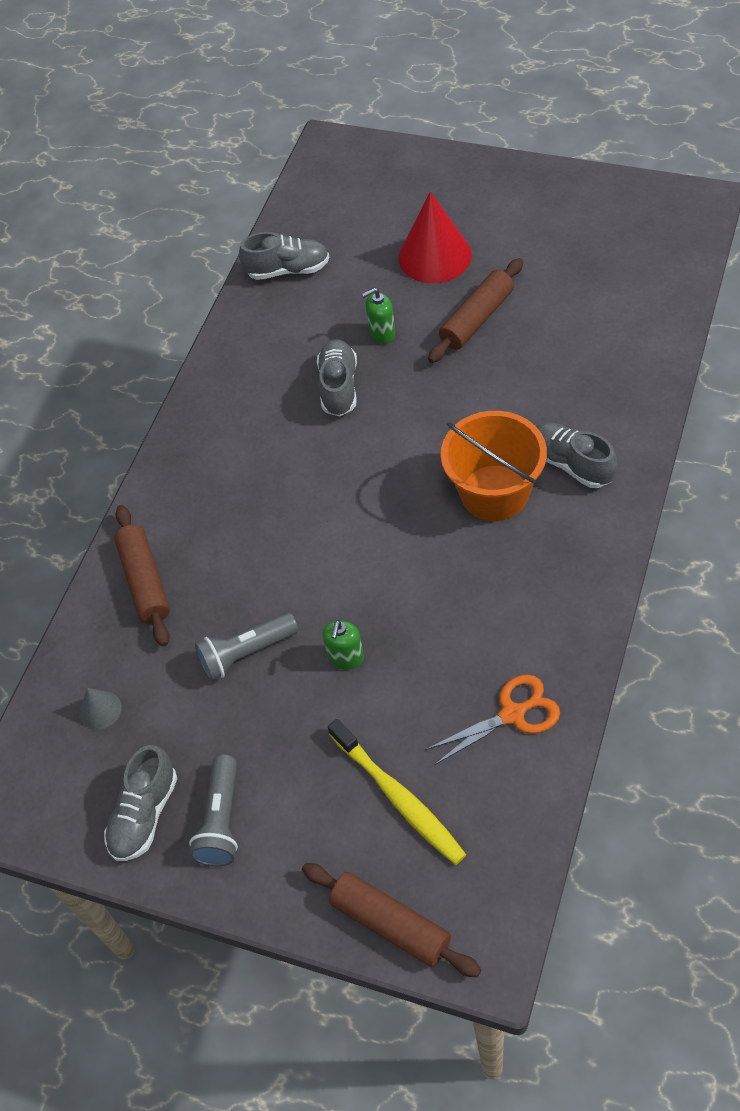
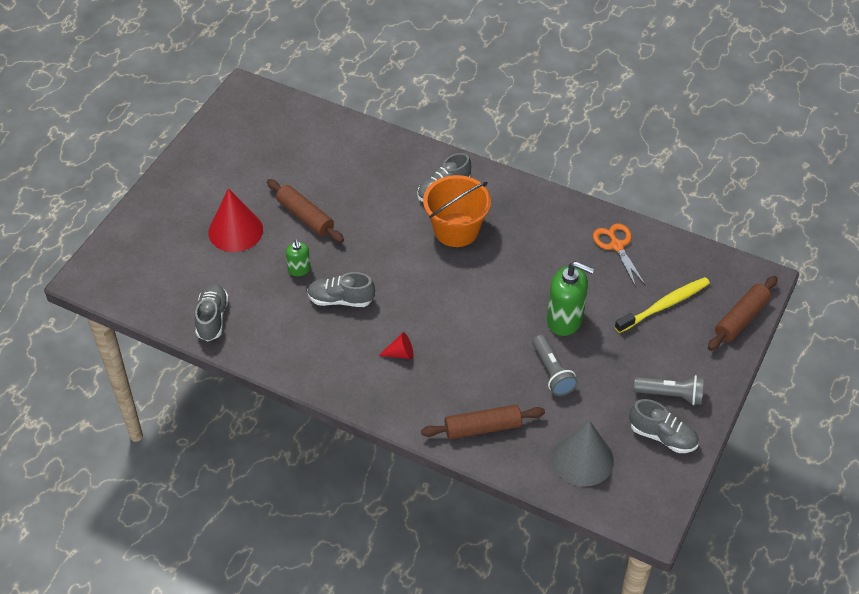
camera: 90 degrees left, 5 degrees down
(100, 710) = (582, 459): grey cone -> grey cone, size x2.10
(258, 468) = (400, 353): none -> red cone
(346, 657) = (565, 320): green soap dispenser -> green soap dispenser, size x1.86

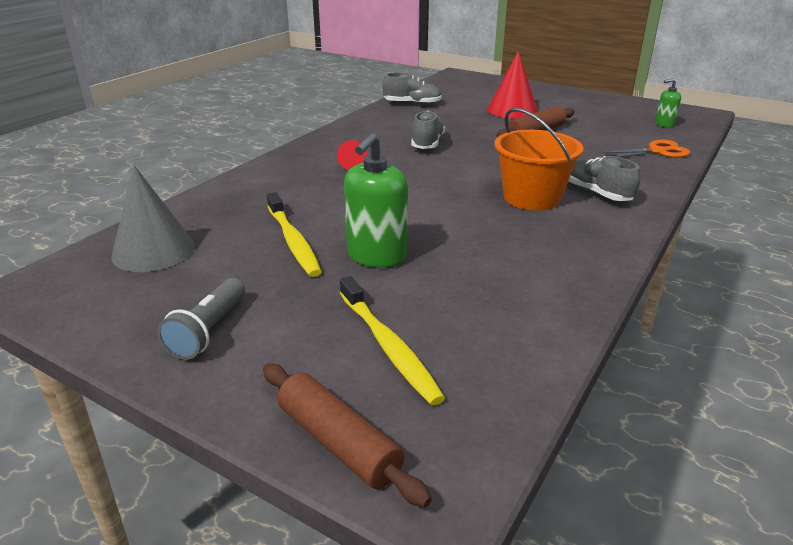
camera: 95 degrees right, 20 degrees down
(299, 269) = (466, 130): green soap dispenser -> green soap dispenser (664, 124)
(483, 428) = (237, 198): brown rolling pin -> none
(552, 372) = (293, 241): grey flashlight -> yellow toothbrush
(617, 246) = (520, 312): orange scissors -> orange scissors (657, 151)
(662, 436) = (142, 314): grey shoe -> none

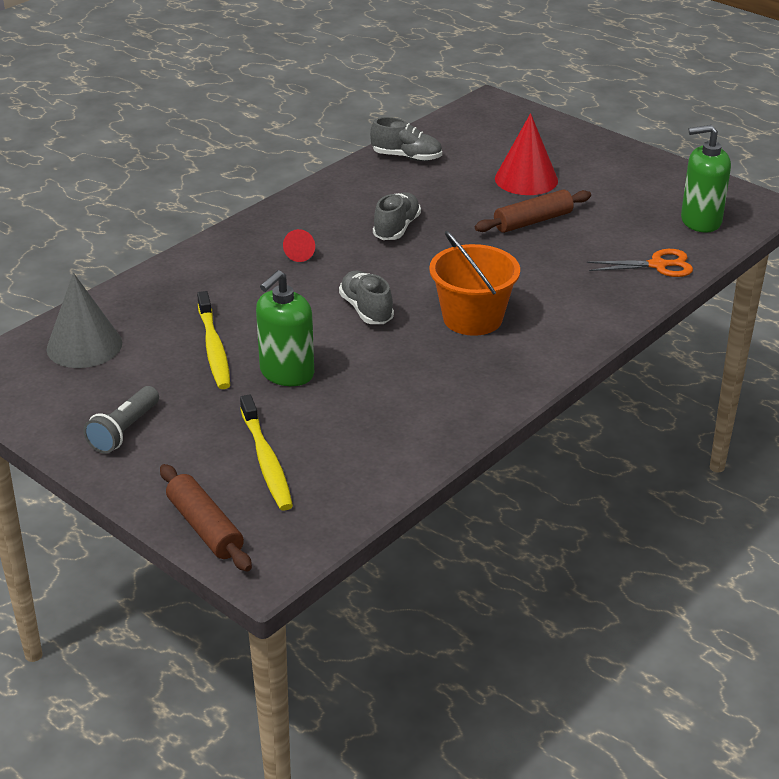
camera: 10 degrees right, 5 degrees up
(598, 193) = (546, 320): grey shoe -> grey shoe (366, 310)
(664, 124) = (700, 221): green soap dispenser -> green soap dispenser, size x1.86

